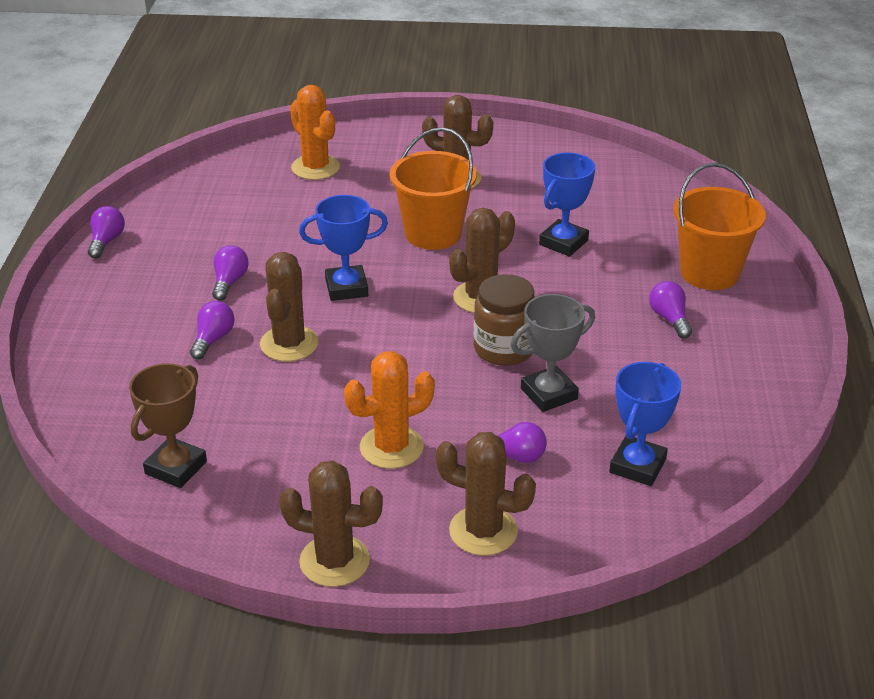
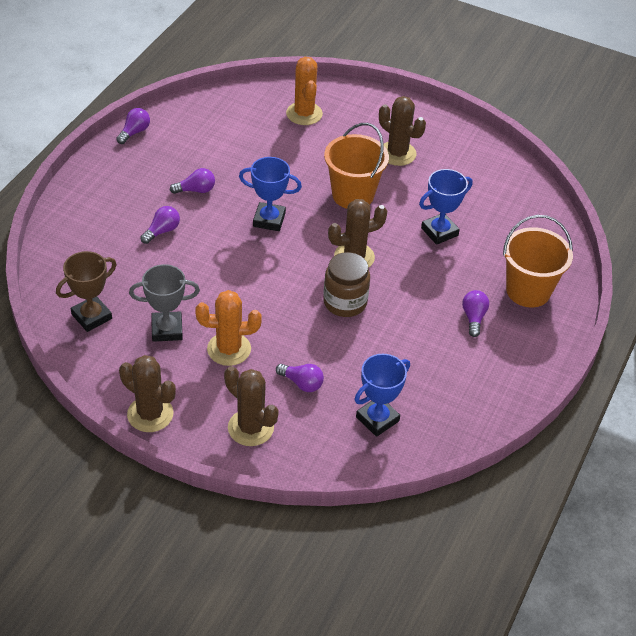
camera: 20 degrees right, 10 degrees up
(229, 282) = (196, 190): purple light bulb -> purple light bulb turned 45 degrees clockwise
(289, 344) = (208, 251): brown cactus -> none
(549, 394) = (353, 346): grey trophy -> grey trophy (167, 329)

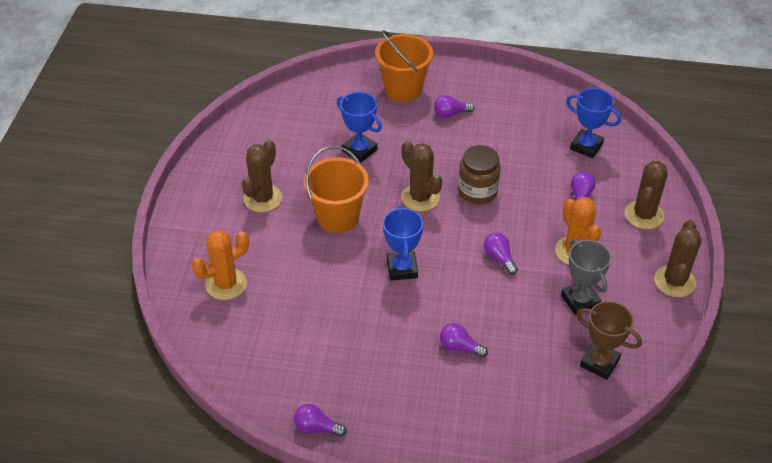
camera: 105 degrees left, 0 degrees up
(196, 190) = (387, 339): purple light bulb -> purple light bulb (499, 258)

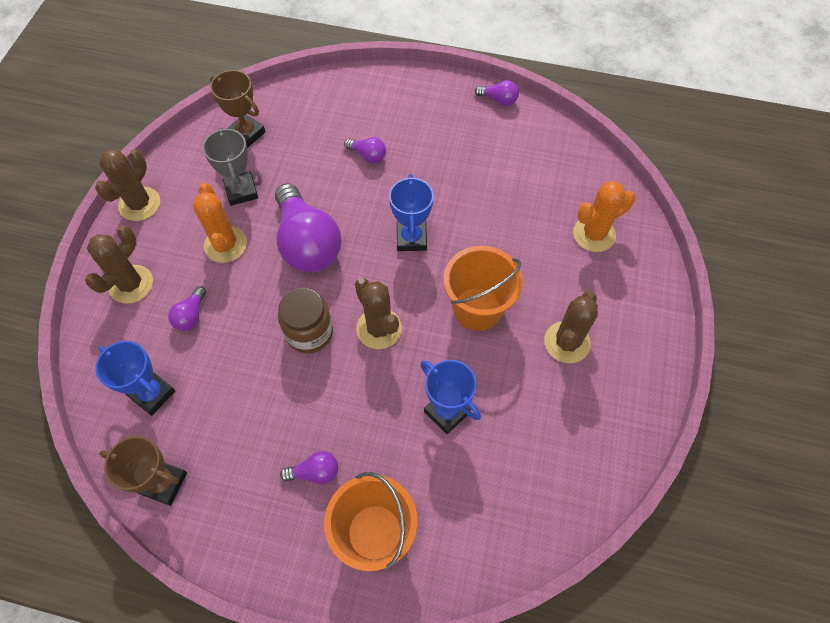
camera: 175 degrees left, 15 degrees up
(499, 258) = (307, 243): purple light bulb -> purple light bulb, size x2.26
(553, 102) = (164, 483): none -> brown trophy

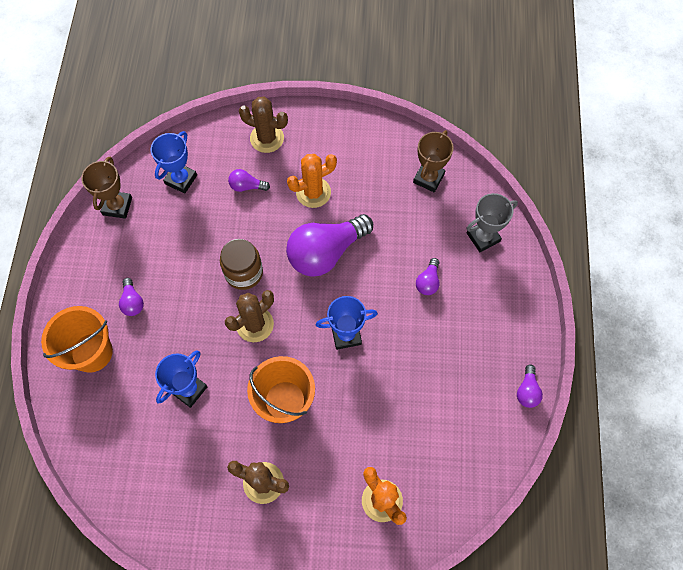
camera: 80 degrees right, 5 degrees up
(139, 204) = (339, 121): brown cactus -> none
(241, 191) = (367, 190): grey trophy -> grey trophy (483, 237)

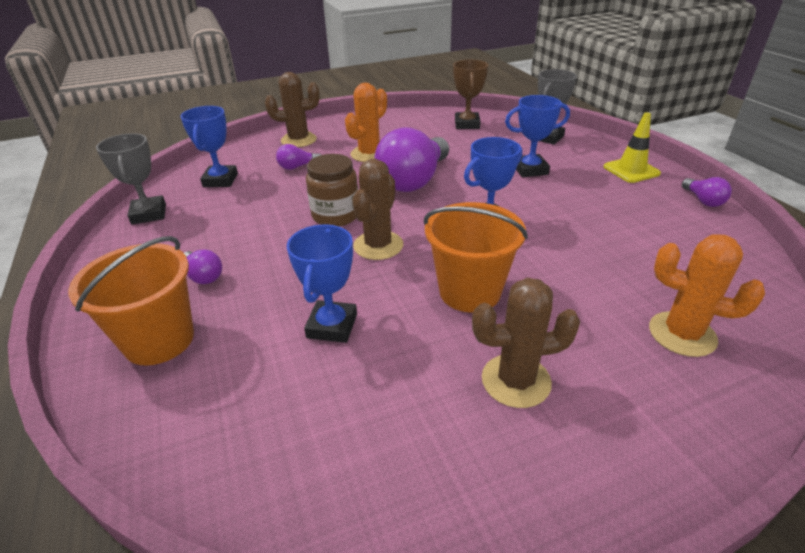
camera: 25 degrees left, 30 degrees down
(117, 206) = (149, 214): brown trophy -> grey trophy
(428, 282) = (530, 170): purple light bulb -> blue trophy
(510, 324) = (631, 170): none -> yellow traffic cone

